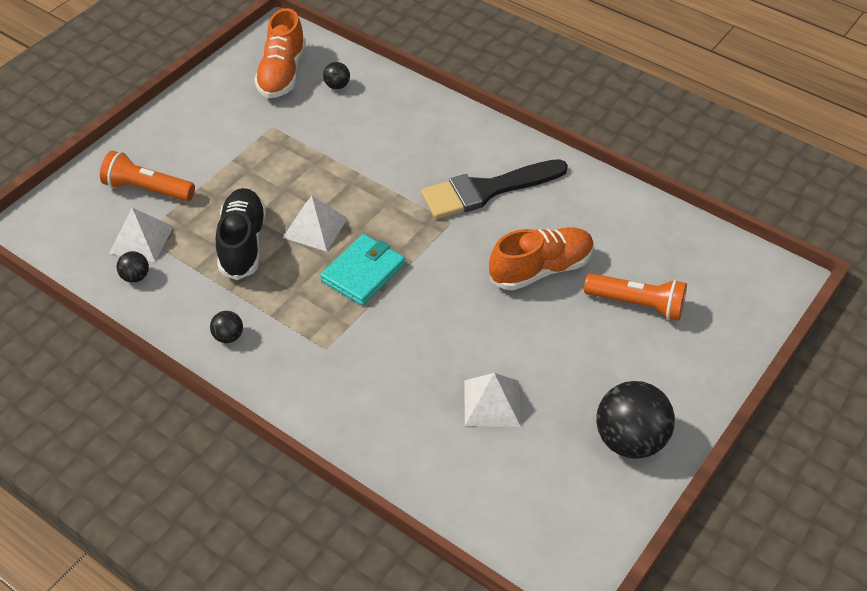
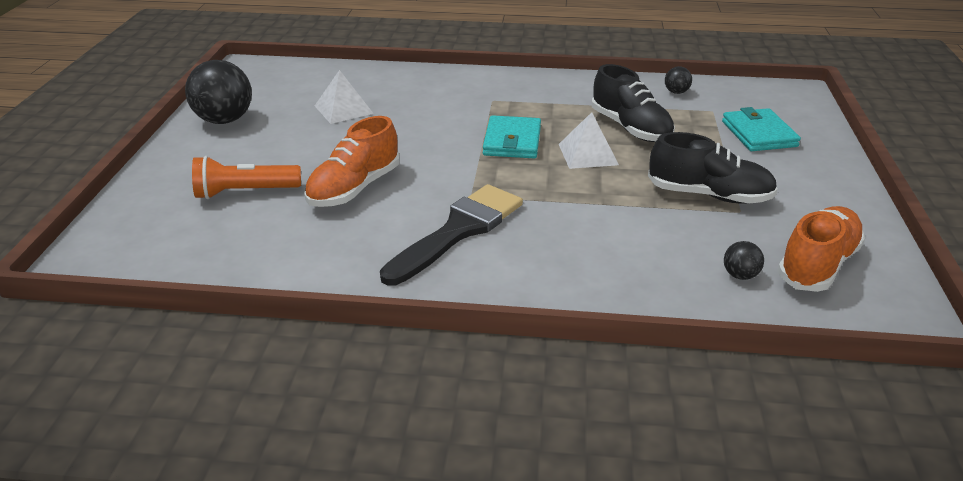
camera: 150 degrees right, 15 degrees down
(141, 239) = (708, 108): white pyramid -> none
(147, 189) = (759, 134): orange flashlight -> turquoise wallet
(228, 336) = (567, 87): black ball -> none
(275, 147) = (709, 195): none -> black shoe
(282, 73) = (817, 265): orange shoe -> orange shoe turned 60 degrees clockwise

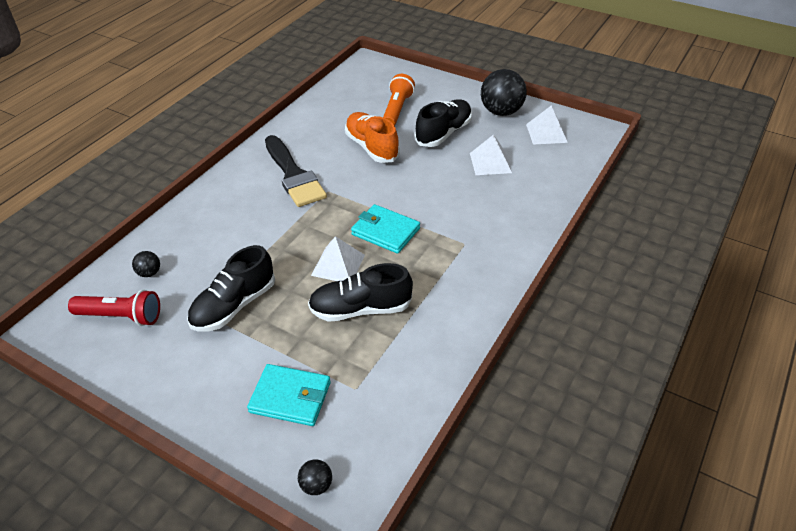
camera: 115 degrees right, 10 degrees up
(264, 89) = (546, 133): none -> white pyramid
(293, 146) = (443, 133): none -> black shoe
(676, 92) = (410, 381): black ball -> black ball (316, 485)
(817, 265) = (121, 316): orange shoe -> red flashlight

